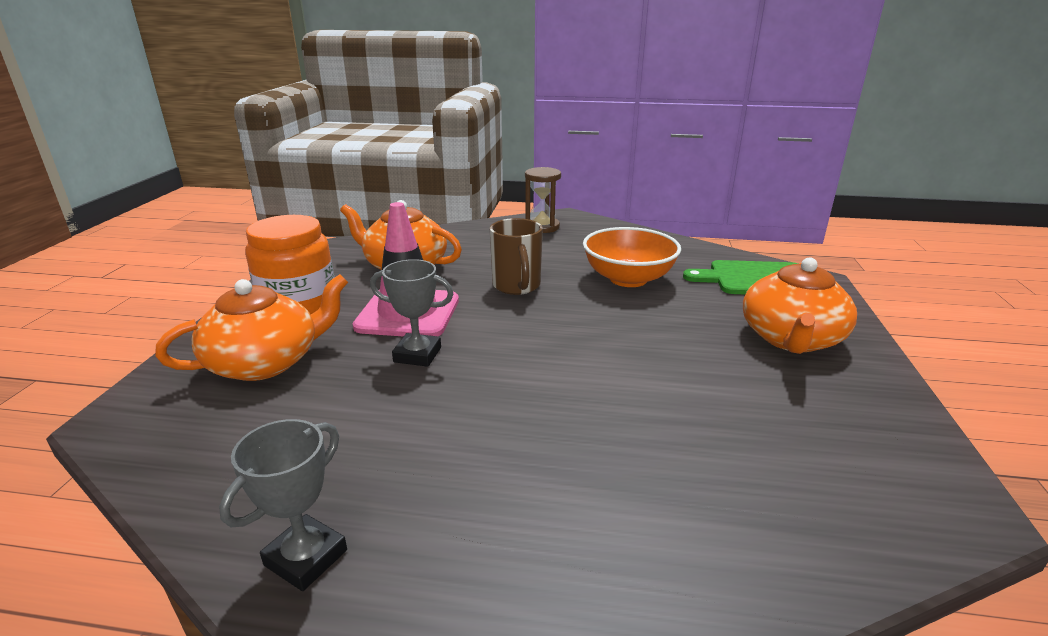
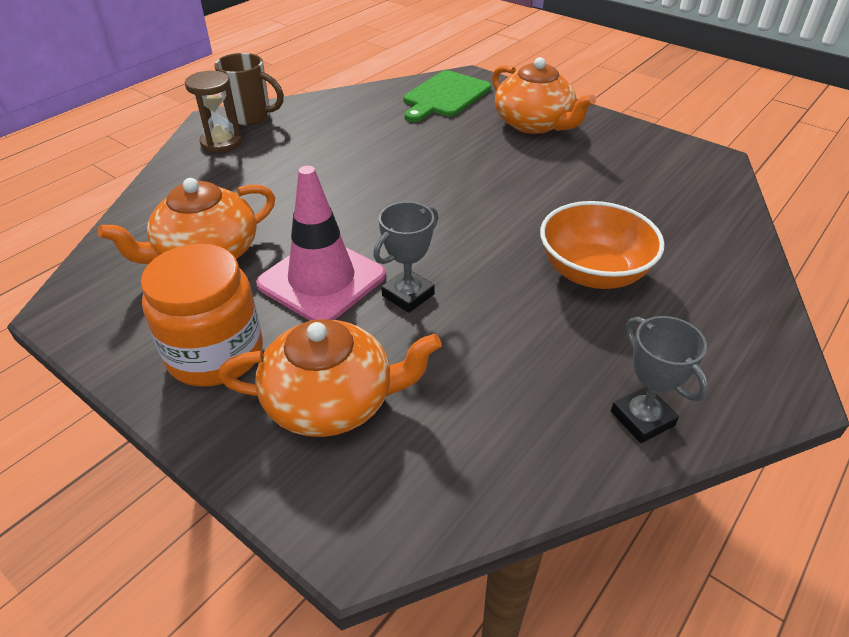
camera: 60 degrees left, 15 degrees up
(266, 362) = (332, 401): orange teapot -> orange teapot turned 90 degrees clockwise
(517, 286) = (336, 201): brown mug -> brown mug (251, 116)
(628, 279) = (384, 144): orange bowl -> orange bowl (593, 272)

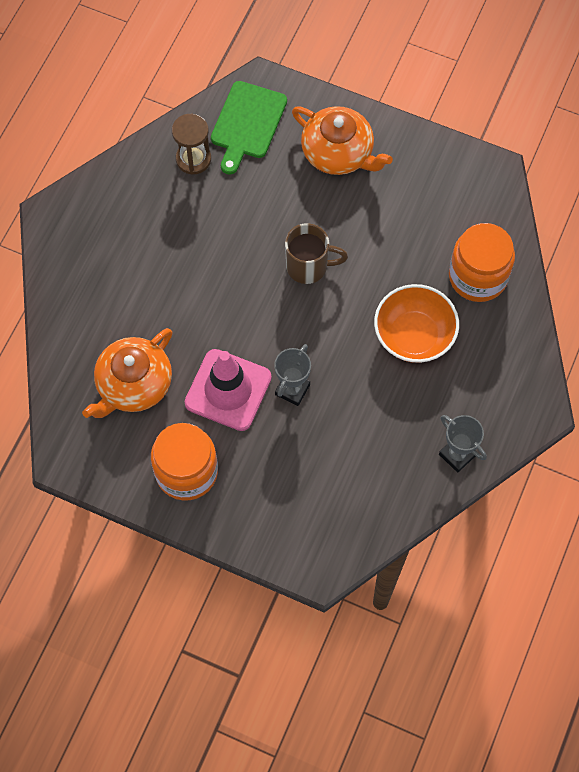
camera: 15 degrees left, 25 degrees up
(221, 143) = (74, 246): brown hourglass -> brown hourglass (193, 159)
(251, 116) = (81, 200): brown mug -> brown mug (309, 266)
(332, 401) = (274, 488): orange teapot -> none
(688, 234) = (477, 276): none -> orange jar

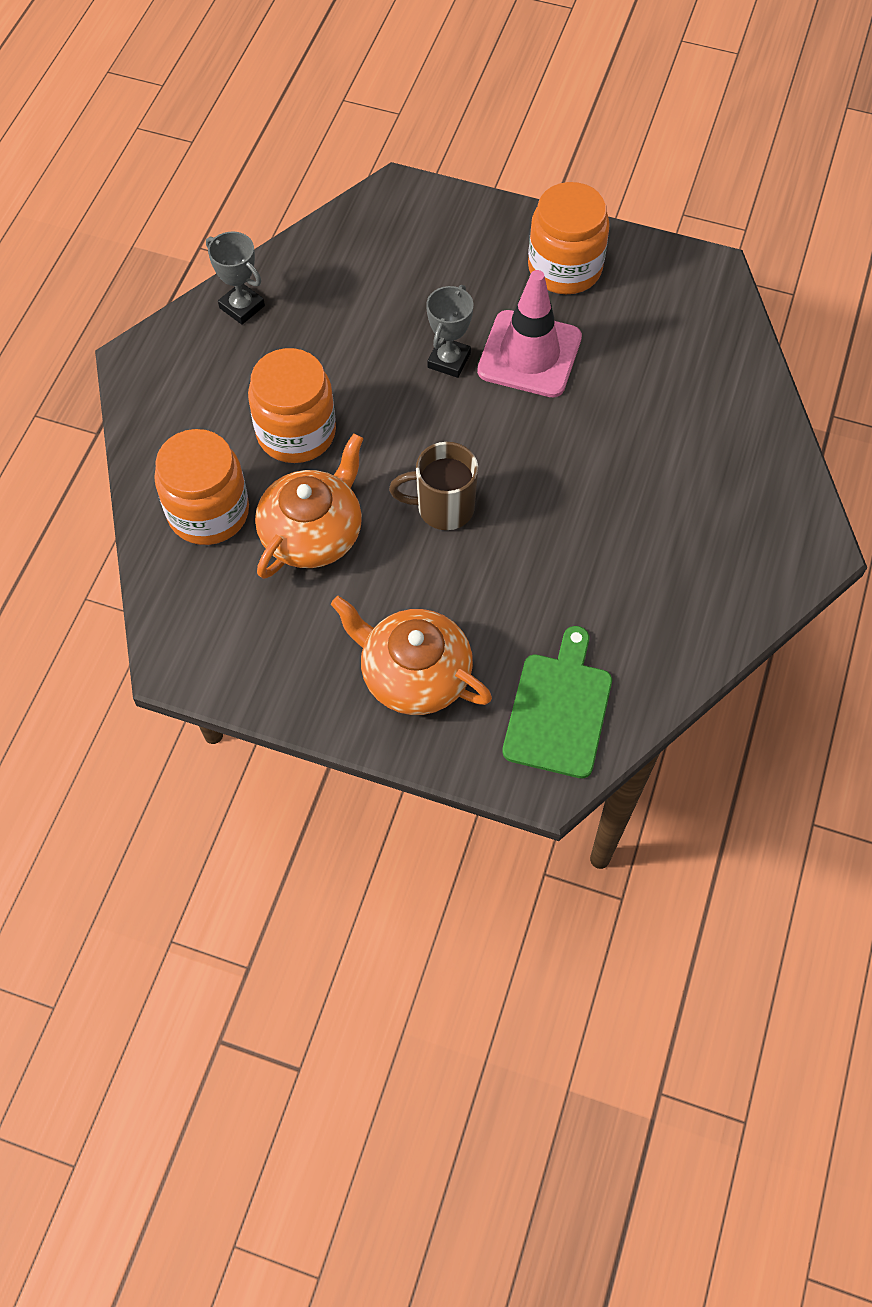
camera: 175 degrees right, 5 degrees down
(133, 384) = (649, 352): orange teapot -> orange teapot (313, 532)
(193, 159) = (631, 647): brown hourglass -> none
(414, 335) = (296, 432): orange bowl -> orange jar

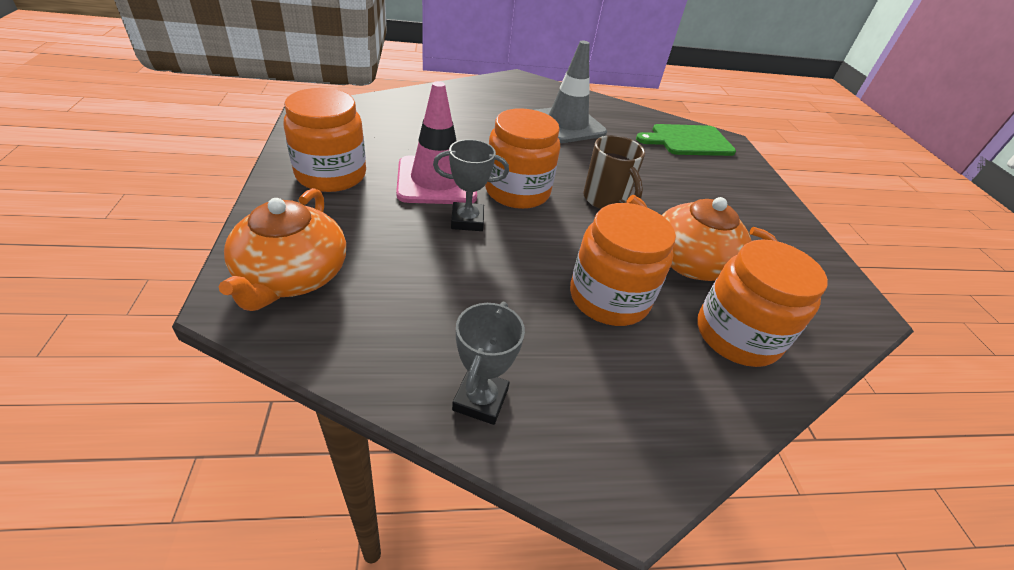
camera: 120 degrees left, 20 degrees down
(413, 674) = (730, 192): orange teapot -> orange teapot (292, 276)
(487, 423) = (517, 191): none -> orange jar
(639, 551) = (567, 125): none -> grey traffic cone

